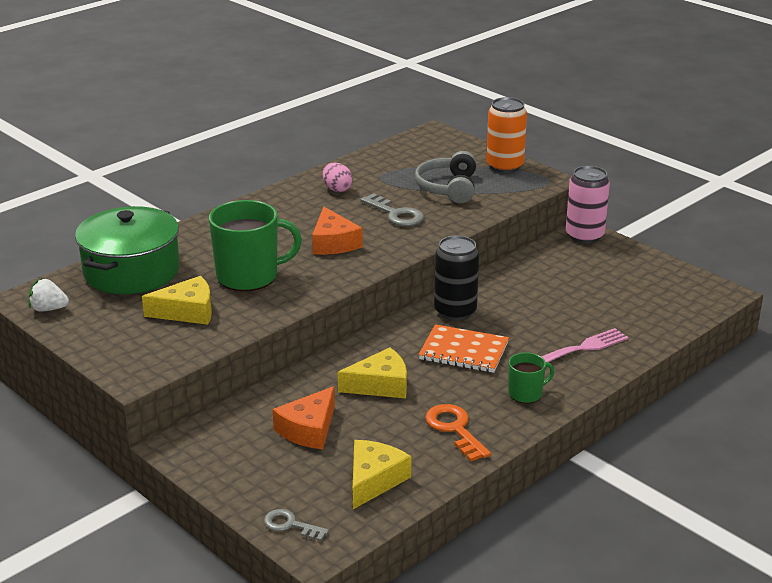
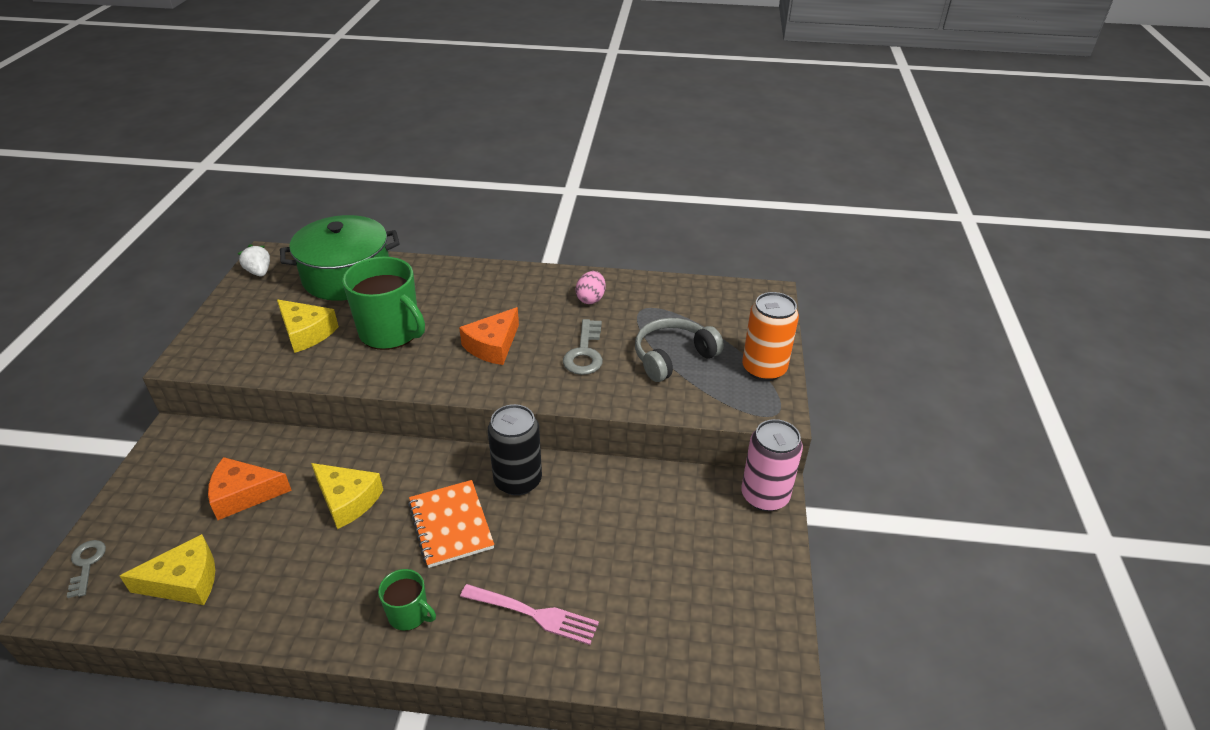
camera: 50 degrees right, 10 degrees up
(455, 429) = (305, 593): orange key -> none

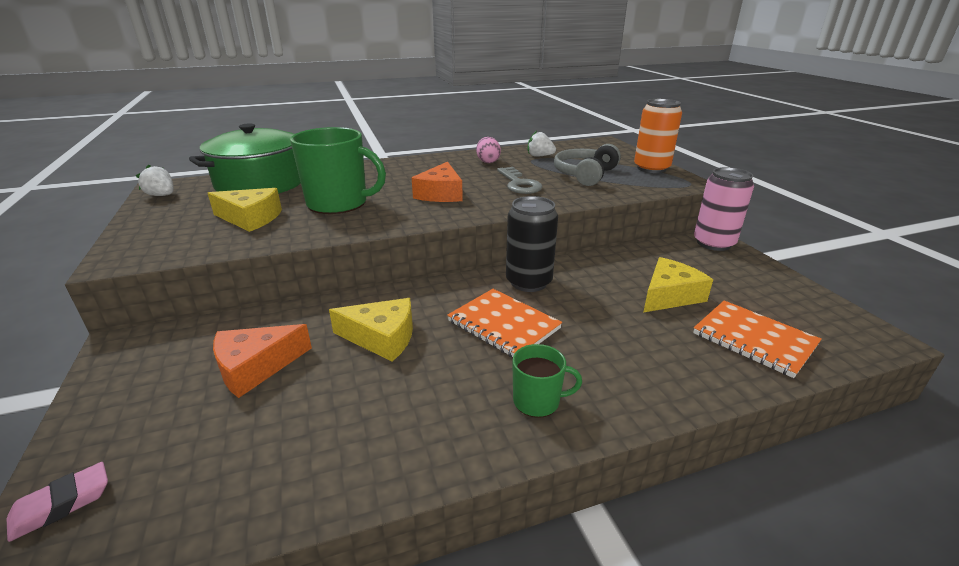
camera: 25 degrees left, 10 degrees down
(86, 564) = (62, 505): grey key -> pink eraser
(185, 581) = (237, 468): yellow cheese -> yellow cheese (669, 295)
(533, 614) = (648, 360): pink fork -> none
(652, 634) = (754, 340): none -> orange notebook
(658, 304) = (539, 156): none -> white strawberry

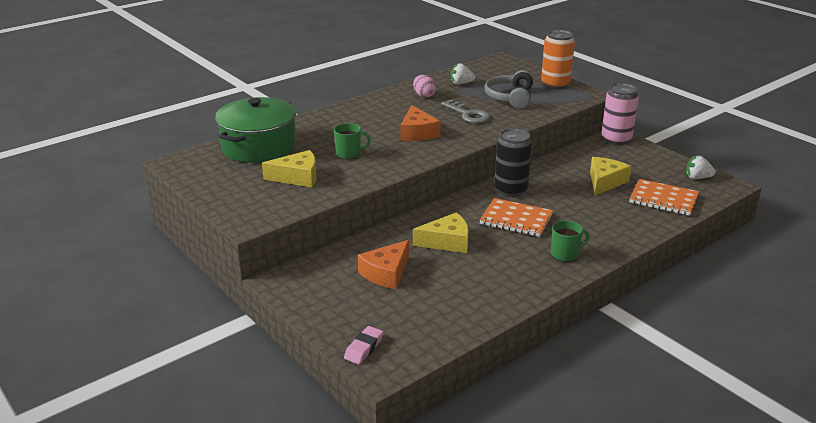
camera: 20 degrees left, 0 degrees up
(162, 195) = (191, 171): white strawberry -> white strawberry (697, 178)
(339, 203) = (349, 154): green mug -> green mug, size x0.51

